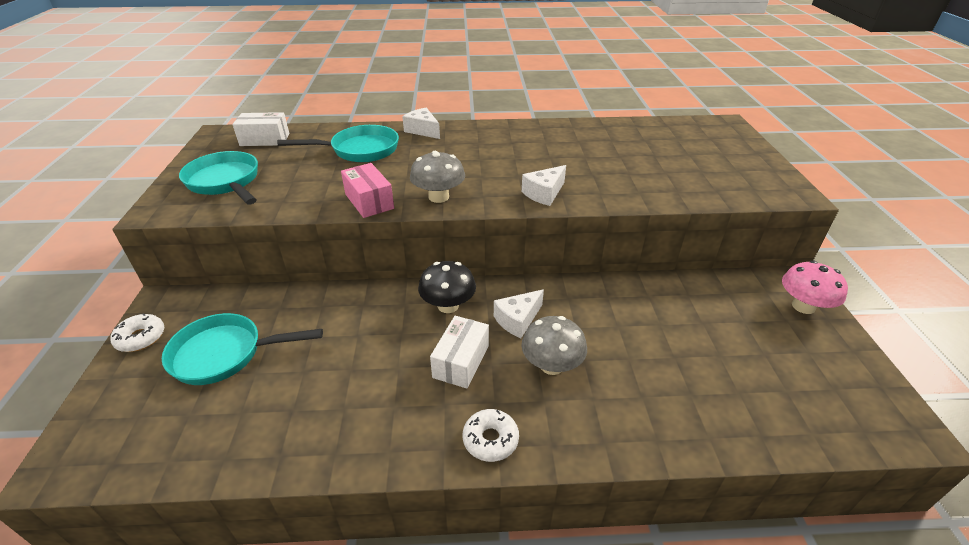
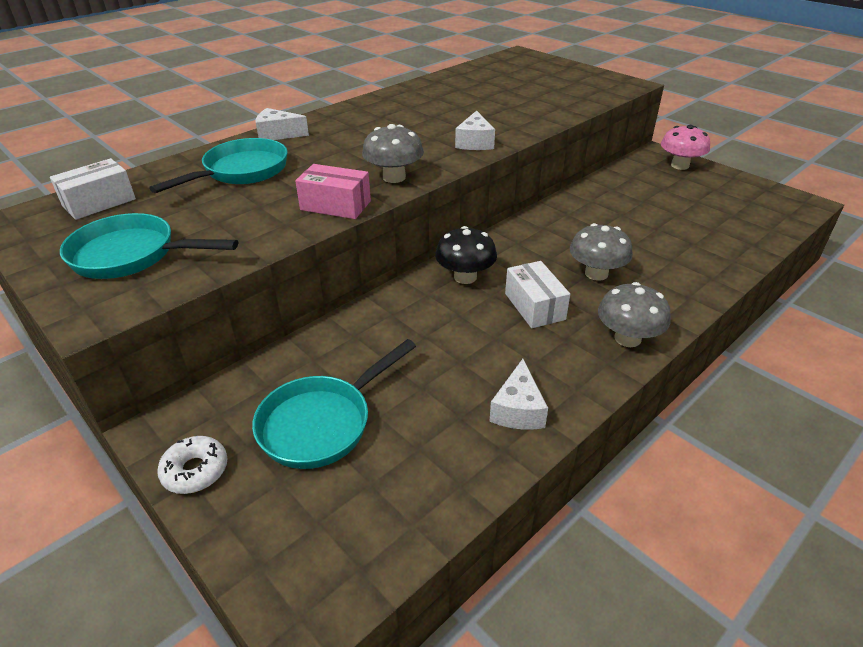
camera: 40 degrees left, 0 degrees up
(490, 439) = (627, 338): white donut -> grey mushroom
(517, 320) = (531, 259): white cheese -> white cheese (518, 409)

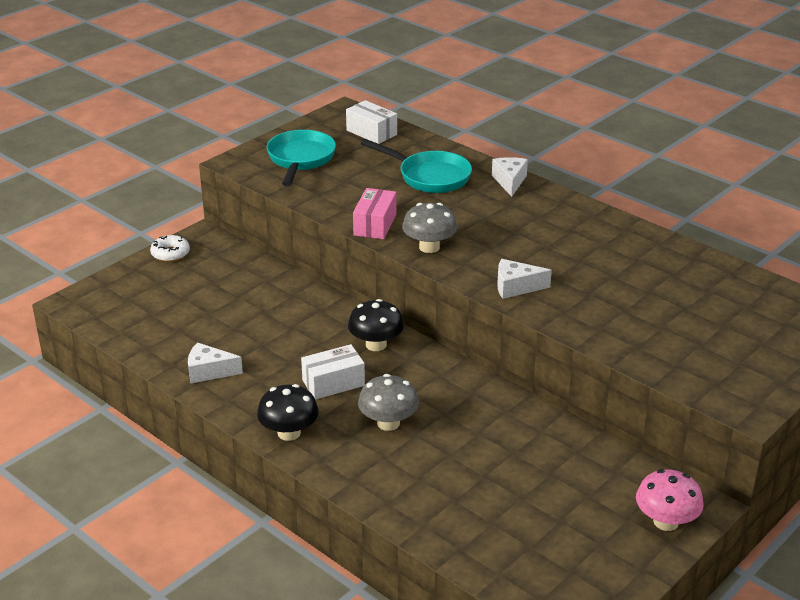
camera: 85 degrees right, 5 degrees down
(322, 423) = (204, 291): turquoise pan -> none
(627, 338) = (289, 433): grey mushroom -> black mushroom

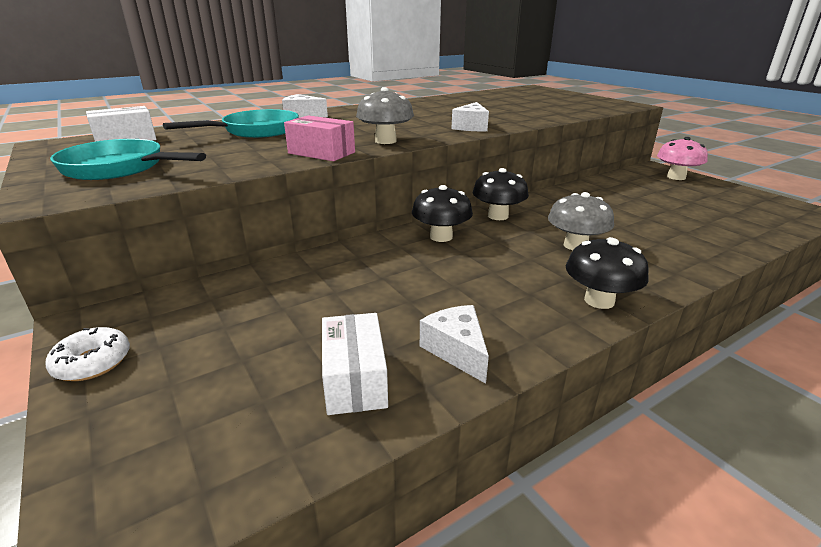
camera: 75 degrees left, 5 degrees down
(209, 371) = (457, 350): white cheese -> white cheese turned 135 degrees clockwise
(333, 383) = (503, 265): white box -> white box (354, 379)
(441, 373) = (498, 216): none -> black mushroom

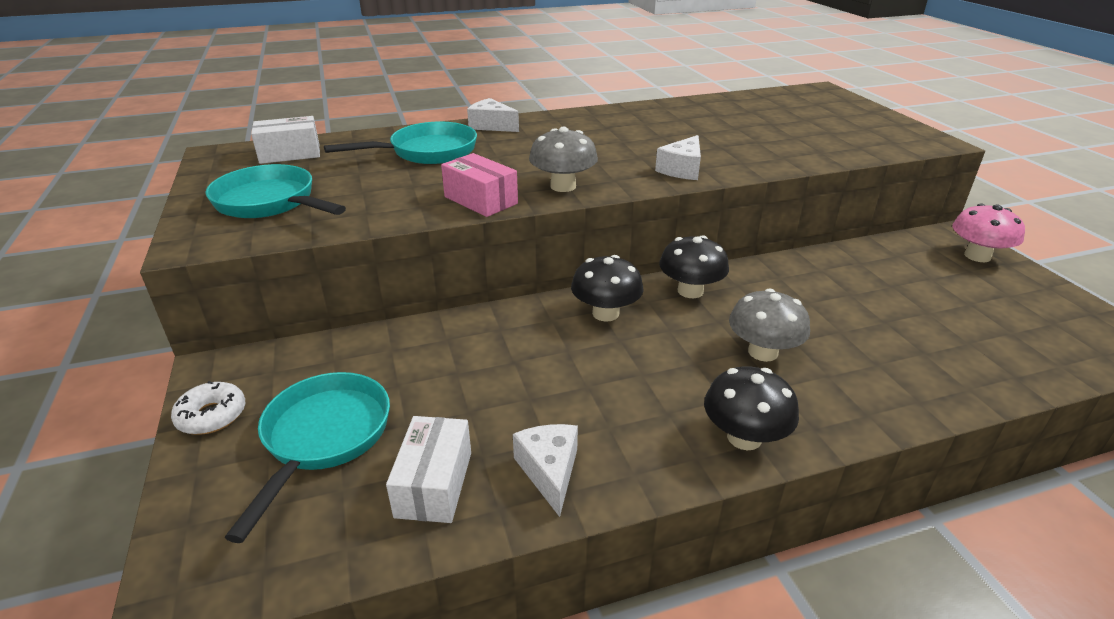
camera: 15 degrees right, 5 degrees up
(224, 361) = (323, 438): none -> turquoise pan

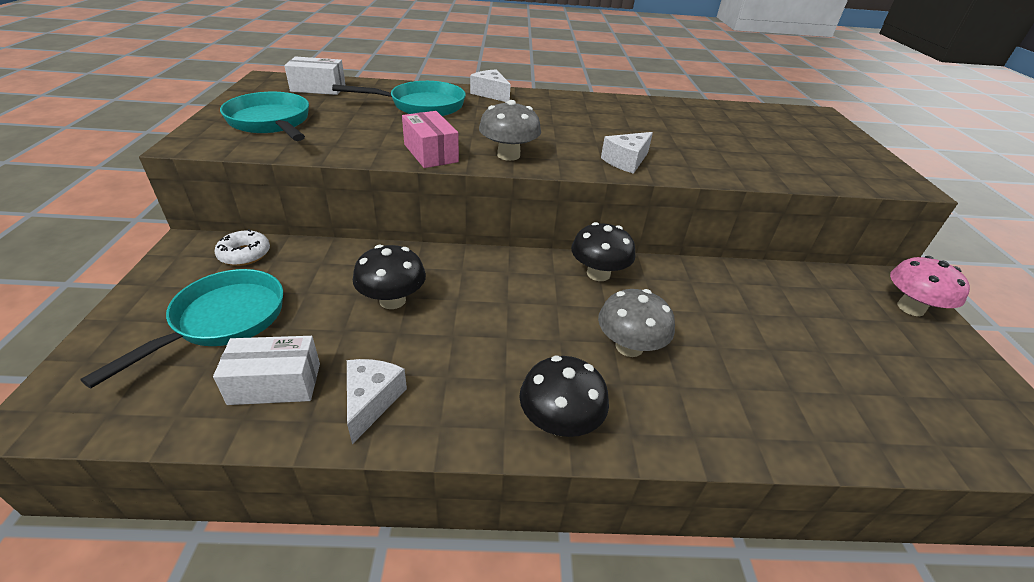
camera: 15 degrees right, 5 degrees up
(212, 415) = (161, 281): white donut -> white donut (244, 254)
(434, 484) = (275, 383): white box -> white box turned 60 degrees clockwise
(605, 313) = (511, 275): black mushroom -> black mushroom (392, 300)

